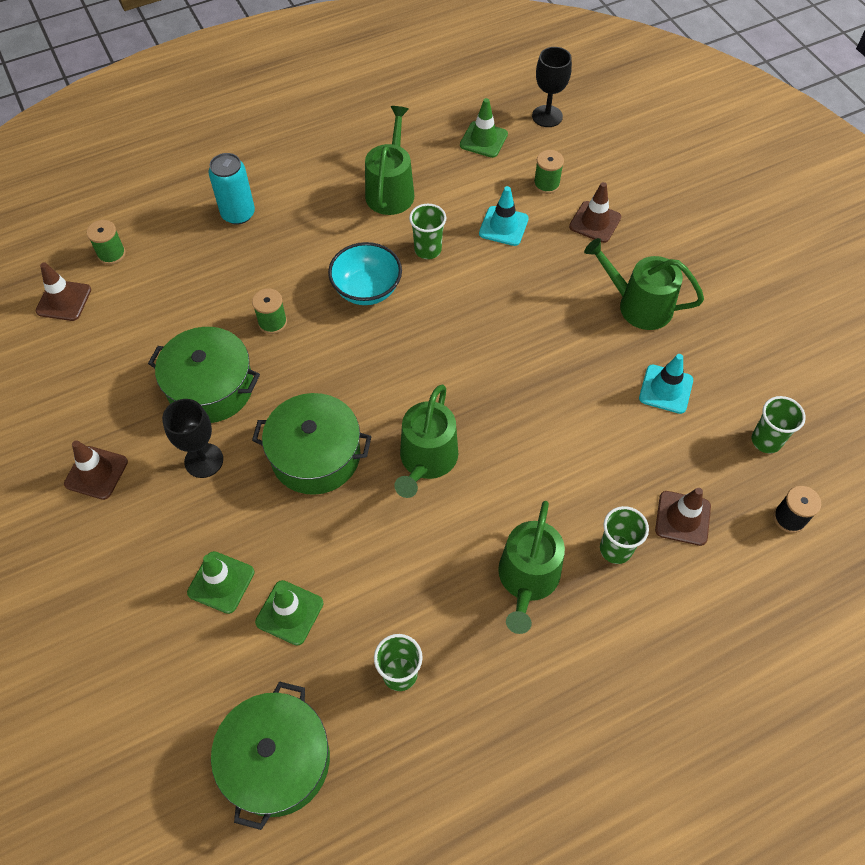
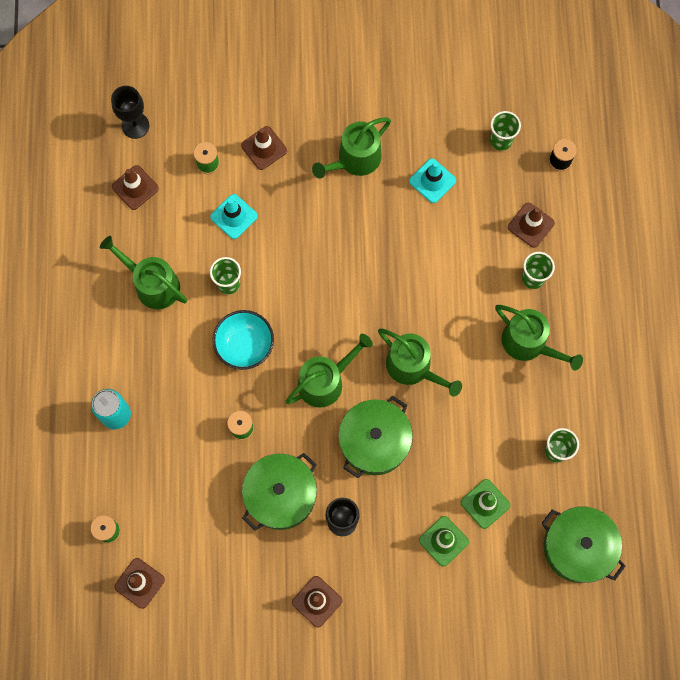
camera: 65 degrees left, 15 degrees up
(364, 378) = (325, 381): none -> green watering can
(483, 140) = (135, 187): green traffic cone -> brown traffic cone

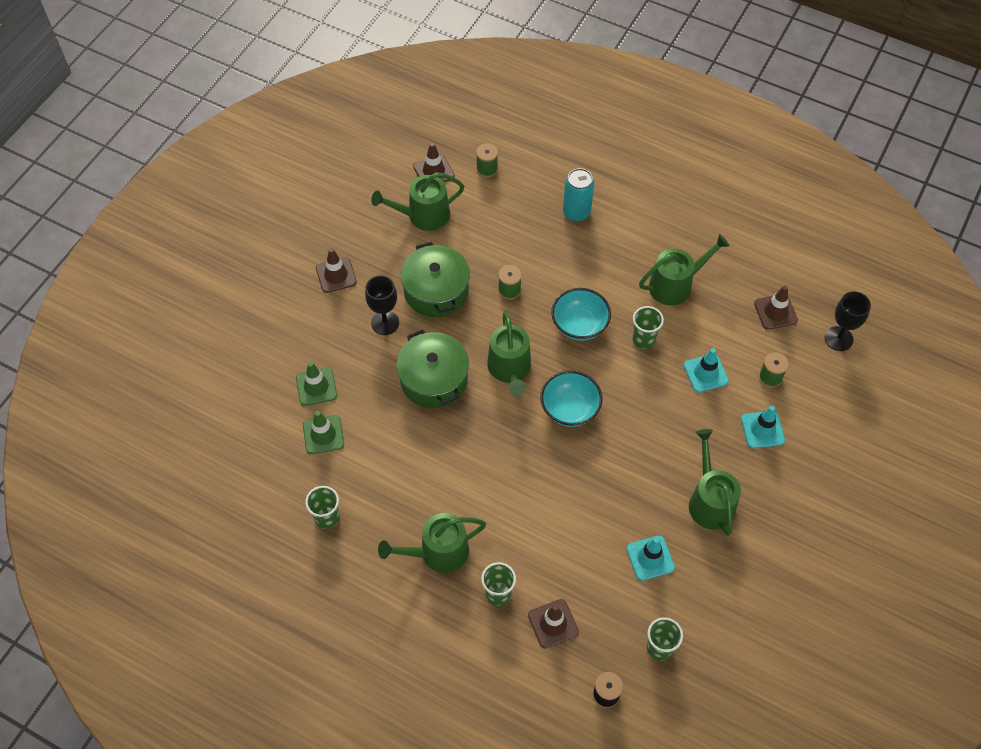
camera: 120 degrees right, 15 degrees down
(264, 148) = (762, 430): brown traffic cone -> turquoise traffic cone
(335, 309) = (570, 409): none -> turquoise bowl
(413, 367) = (478, 443): green watering can -> green watering can (423, 215)
(578, 547) = (235, 487): green pot -> none

